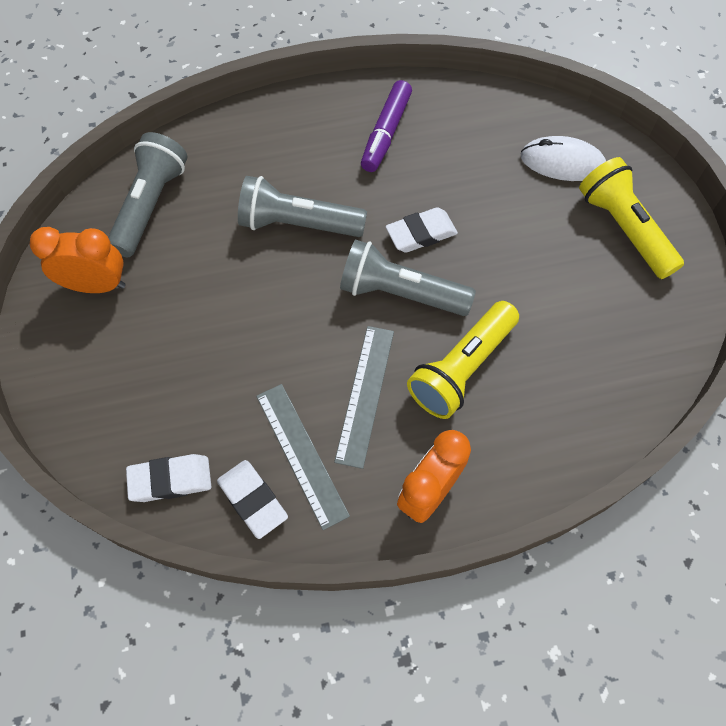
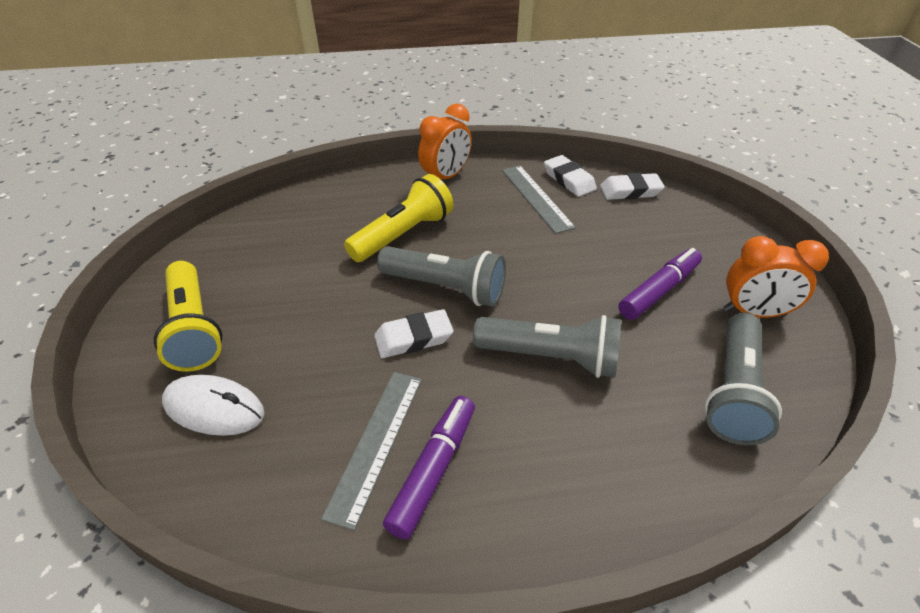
camera: 175 degrees left, 20 degrees down
(181, 306) = (659, 290): none -> purple marker
(365, 394) = (486, 224): grey ruler -> grey ruler (376, 443)

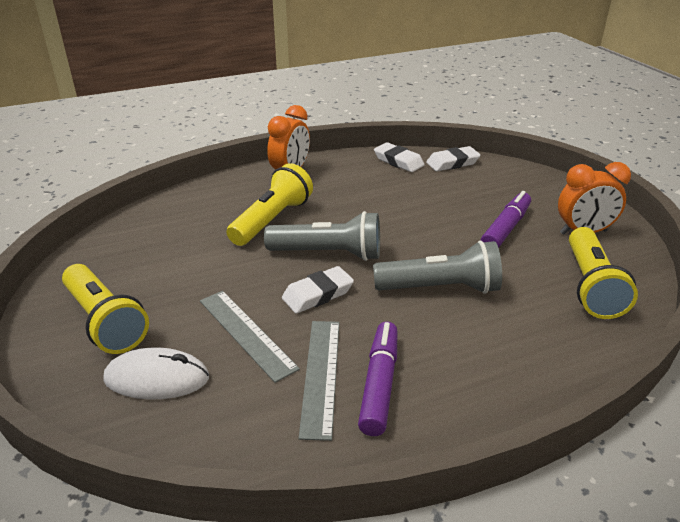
camera: 15 degrees left, 10 degrees down
(536, 197) = (376, 177): grey ruler -> grey ruler (246, 333)
(734, 391) = (591, 286): grey flashlight -> yellow flashlight

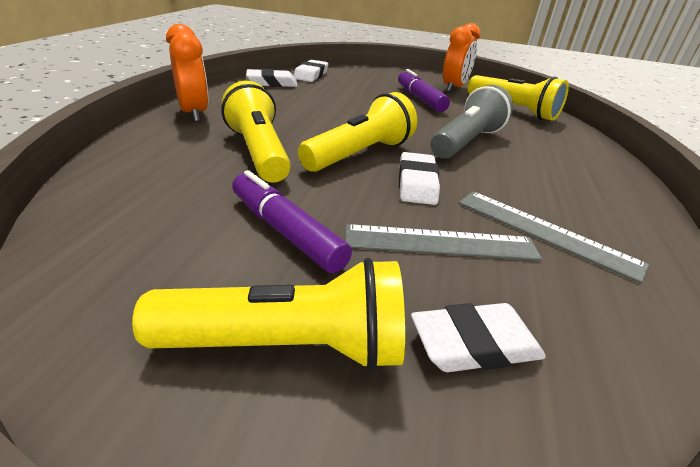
camera: 55 degrees left, 0 degrees up
(157, 378) = (474, 344): white mouse -> white eraser
(329, 253) = (359, 154): grey flashlight -> yellow flashlight
(379, 384) = (575, 212): purple marker -> purple marker (285, 231)

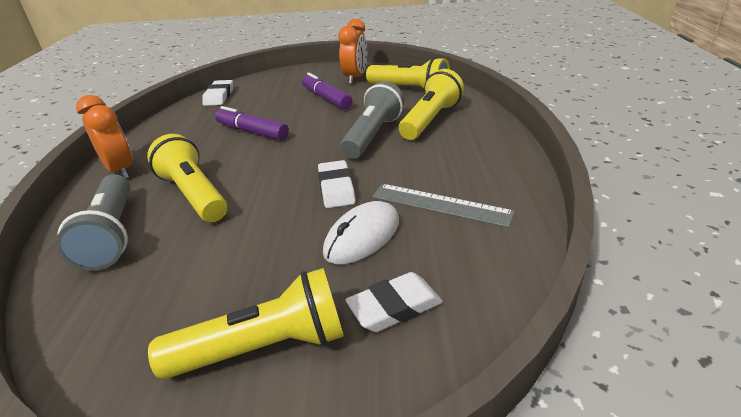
camera: 10 degrees left, 0 degrees up
(161, 168) = (112, 234): none -> grey flashlight
(272, 83) = (184, 116): white eraser -> none
(285, 231) = (238, 261): purple marker -> purple marker (252, 131)
(359, 154) = (283, 173): yellow flashlight -> yellow flashlight (430, 120)
(441, 243) = (362, 236): grey ruler -> white mouse

